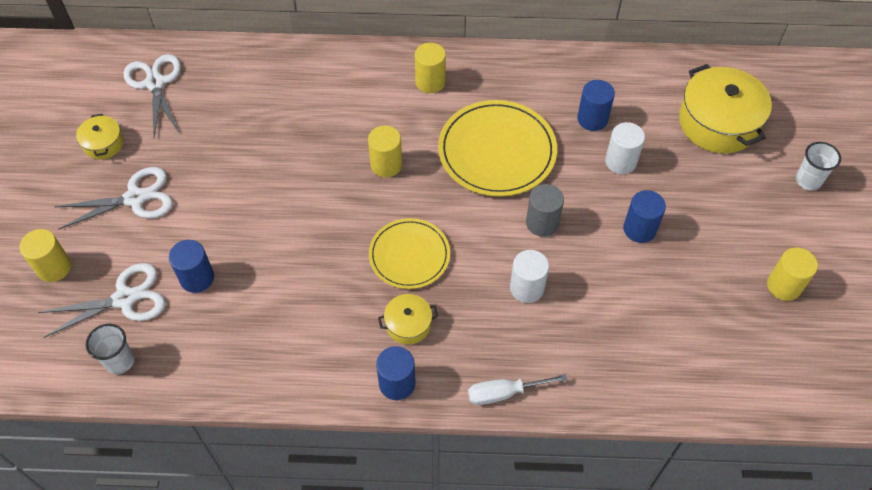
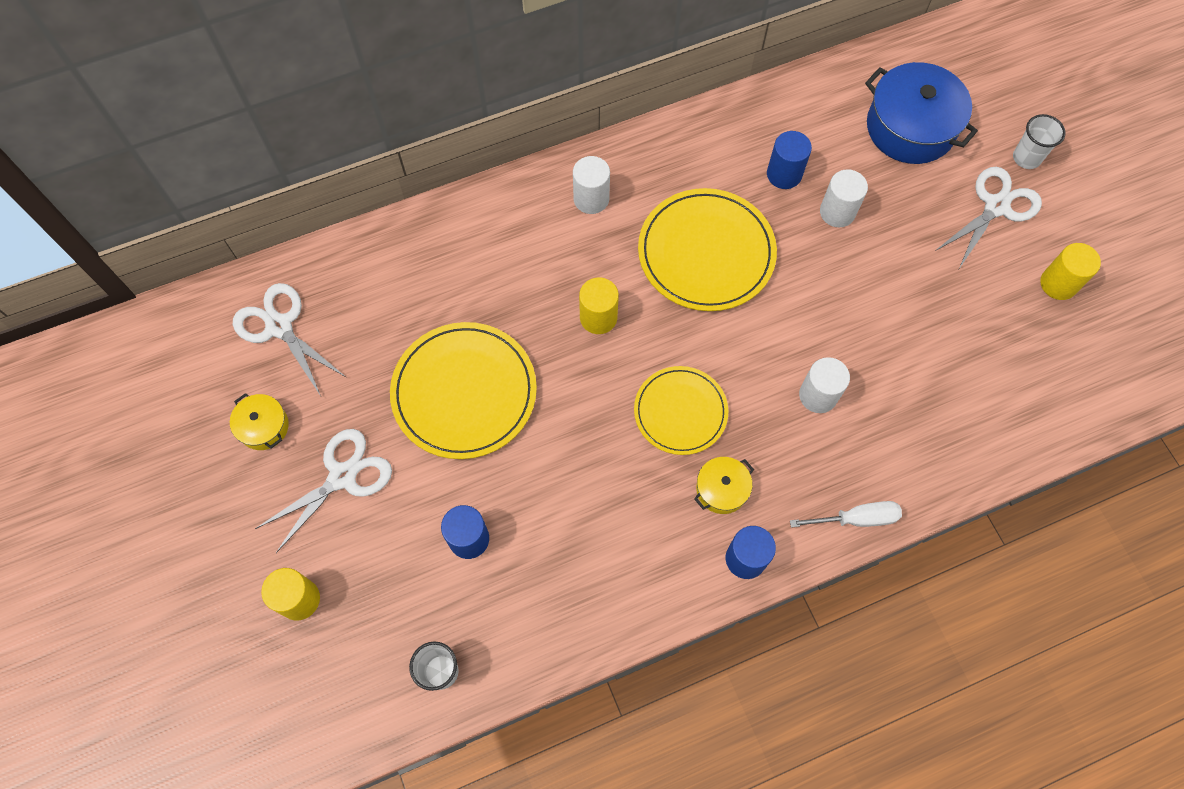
camera: 25 degrees left, 10 degrees up
(125, 298) = (403, 598): white scissors -> white scissors (996, 207)
(256, 177) = (464, 392): none -> yellow plate
(430, 82) = (591, 199): yellow cylinder -> white cylinder
(504, 393) = (856, 519): white screwdriver -> white screwdriver turned 150 degrees counterclockwise
(542, 223) = (795, 316): grey cylinder -> none
(639, 229) = (894, 281): blue cylinder -> none
(718, 123) = (910, 127): yellow pot -> blue pot

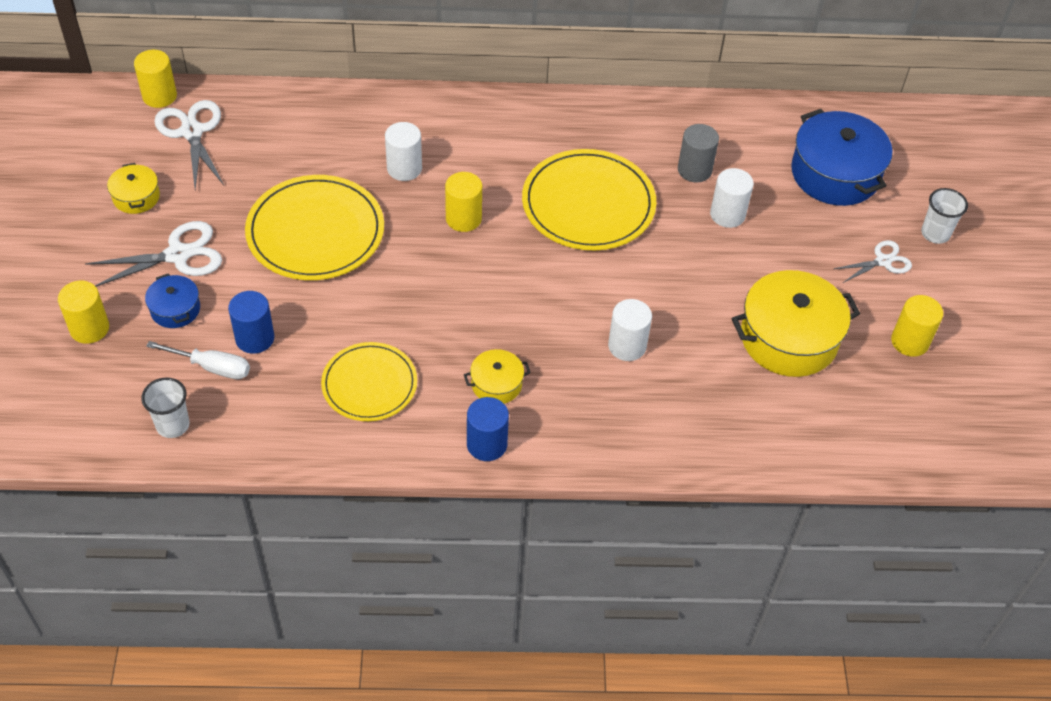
camera: 20 degrees right, 15 degrees down
(223, 297) = (159, 96): none -> yellow cylinder
(373, 540) = (175, 309): none -> blue pot
(591, 199) = (509, 130): white cylinder -> white cylinder (404, 168)
(680, 411) = (494, 313): yellow plate -> yellow plate (369, 384)
(784, 174) = (694, 170): blue cylinder -> grey cylinder
(856, 519) = (606, 452): white screwdriver -> white screwdriver (211, 367)
(954, 325) = (788, 338): none -> yellow pot
(996, 207) = (883, 261): white scissors -> white scissors, size x0.62

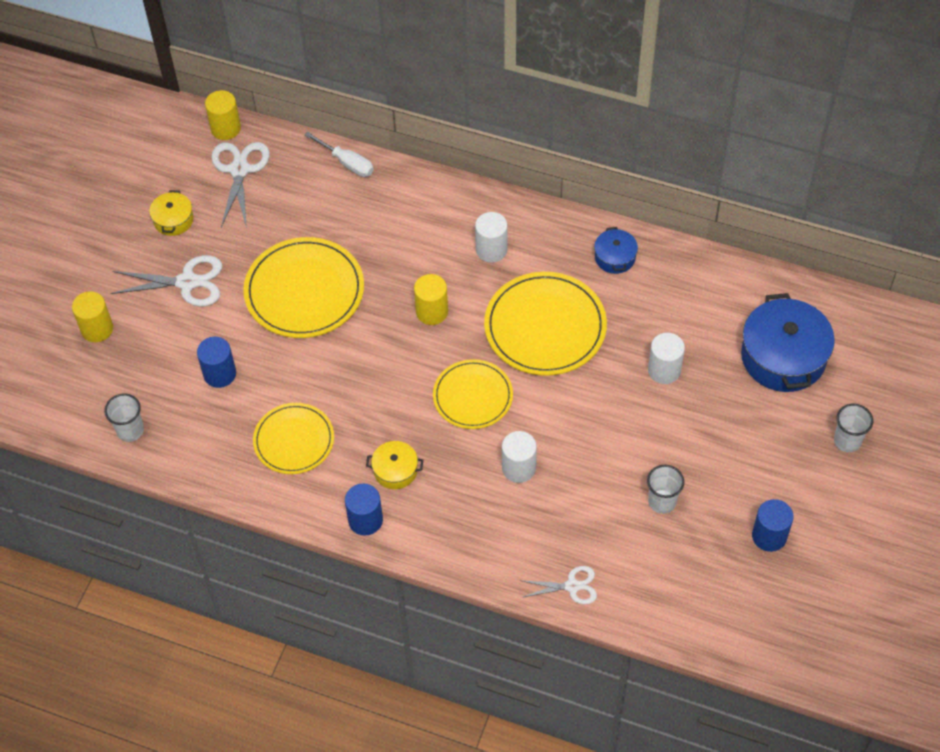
camera: 25 degrees right, 5 degrees up
(175, 309) = (168, 330): blue pot -> blue pot (615, 257)
(211, 367) = (177, 389): white screwdriver -> white screwdriver (347, 163)
(404, 168) = (401, 250): white cylinder -> white cylinder (491, 250)
(545, 289) = (473, 396): none -> yellow plate
(694, 170) = (655, 319): grey cylinder -> none
(788, 338) = (662, 501): yellow pot -> white cup
(883, 261) = (784, 454): white scissors -> white scissors (572, 586)
(909, 341) = (769, 536): yellow cylinder -> blue cylinder

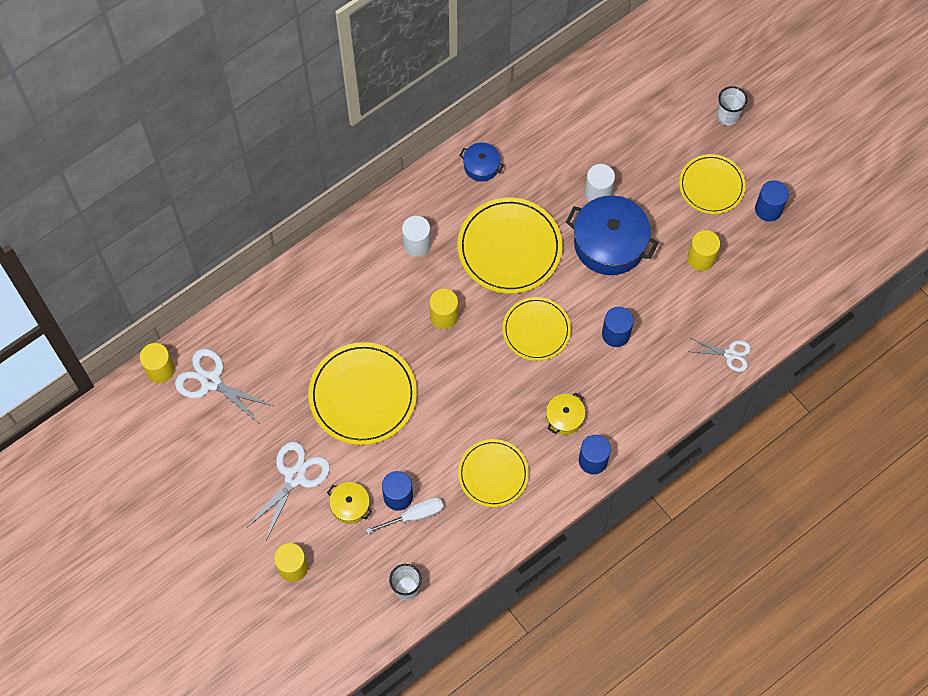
camera: 60 degrees left, 10 degrees up
(173, 220) = (225, 456): yellow pot -> yellow pot (350, 506)
(347, 163) = (262, 299): white screwdriver -> white screwdriver (414, 516)
(518, 468) = (616, 334): white cylinder -> blue cylinder
(572, 586) = (730, 354): white scissors -> white scissors turned 75 degrees clockwise
(662, 501) = (701, 258): white cup -> yellow cylinder
(754, 468) = (711, 185): none -> yellow plate
(783, 357) = (637, 112): blue pot -> blue pot (609, 243)

